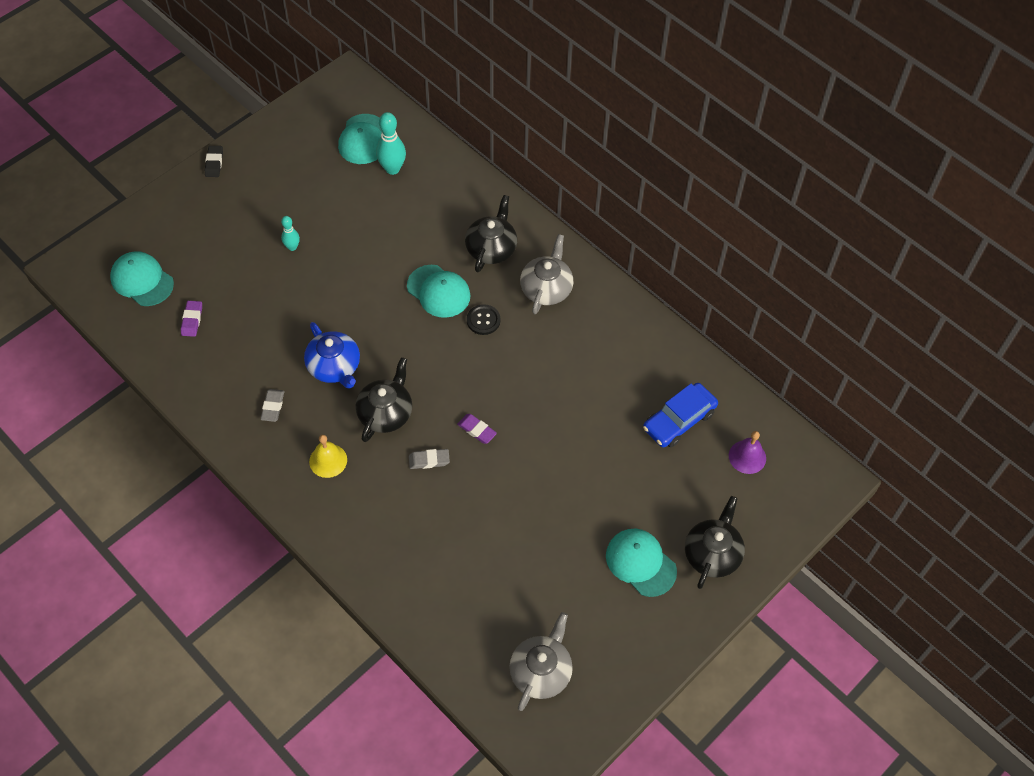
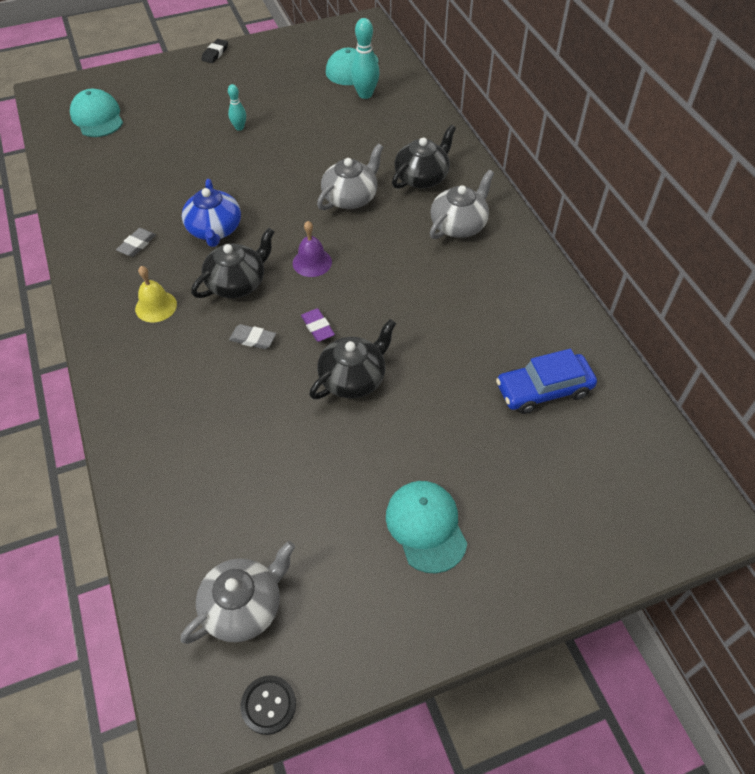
camera: 25 degrees right, 5 degrees down
(192, 320) = (116, 157): purple eraser -> none
(438, 291) = (351, 197): turquoise cap -> grey teapot
(483, 320) = (380, 233): black button -> black button (268, 705)
(712, 554) = (519, 549): black teapot -> black teapot (353, 378)
(747, 457) = (610, 455): purple bell -> purple bell (312, 262)

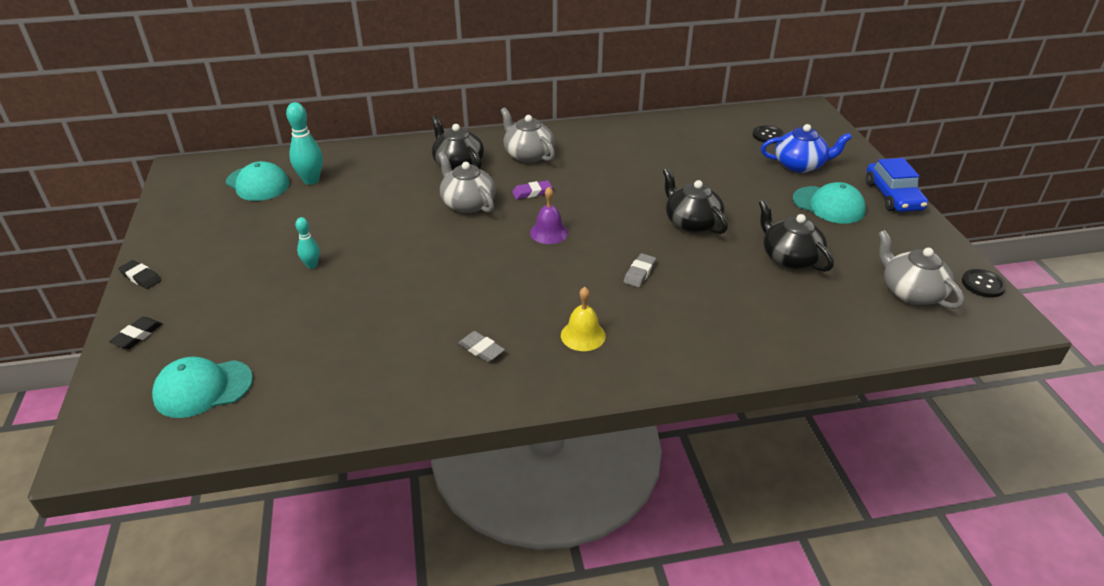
camera: 80 degrees left, 15 degrees down
(151, 73) = (137, 335): none -> black eraser
(214, 230) = (479, 290): blue teapot -> blue teapot (800, 165)
(237, 283) = (563, 278): black teapot -> black teapot (789, 258)
(317, 327) = (631, 236): purple eraser -> purple eraser (532, 192)
(426, 526) = (828, 205): turquoise cap -> turquoise cap turned 135 degrees counterclockwise
(543, 390) = (709, 145): blue car -> blue car (893, 196)
(597, 459) = (768, 136): none -> black button

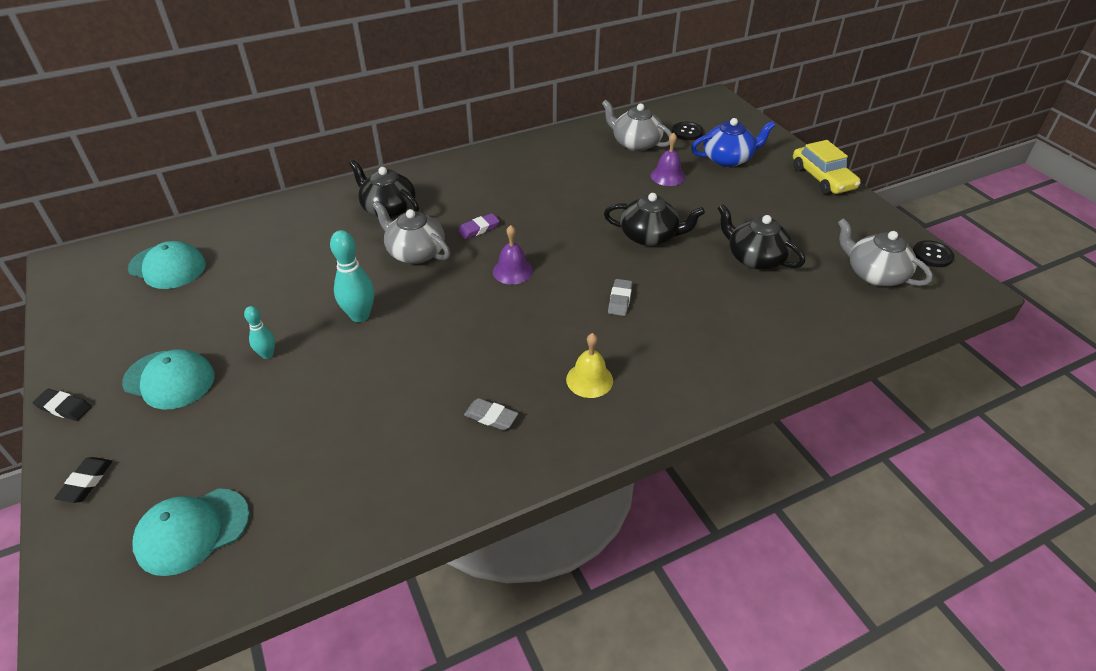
camera: 15 degrees left, 5 degrees up
(311, 180) = (230, 253): turquoise bowling pin -> turquoise bowling pin (360, 315)
(528, 154) = (459, 187): grey teapot -> grey teapot (635, 143)
(691, 222) = (649, 236): black teapot -> black teapot turned 150 degrees clockwise
(731, 172) = (667, 176): none -> purple bell
(828, 205) = (769, 197): turquoise cap -> turquoise cap (169, 380)
(893, 196) = (822, 178): blue car -> yellow car

